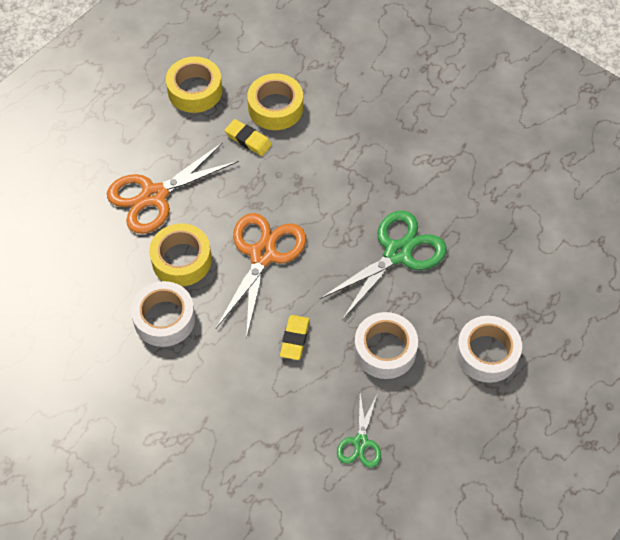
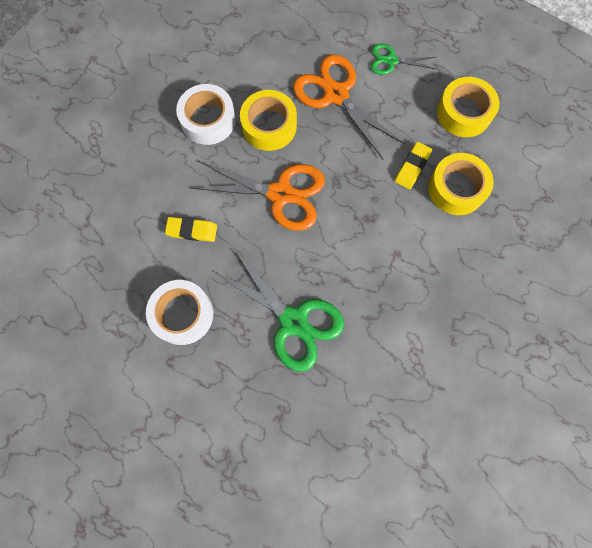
camera: 85 degrees right, 15 degrees up
(360, 442) = (87, 297): green scissors -> green scissors (391, 61)
(487, 354) = (181, 418): white tape -> none

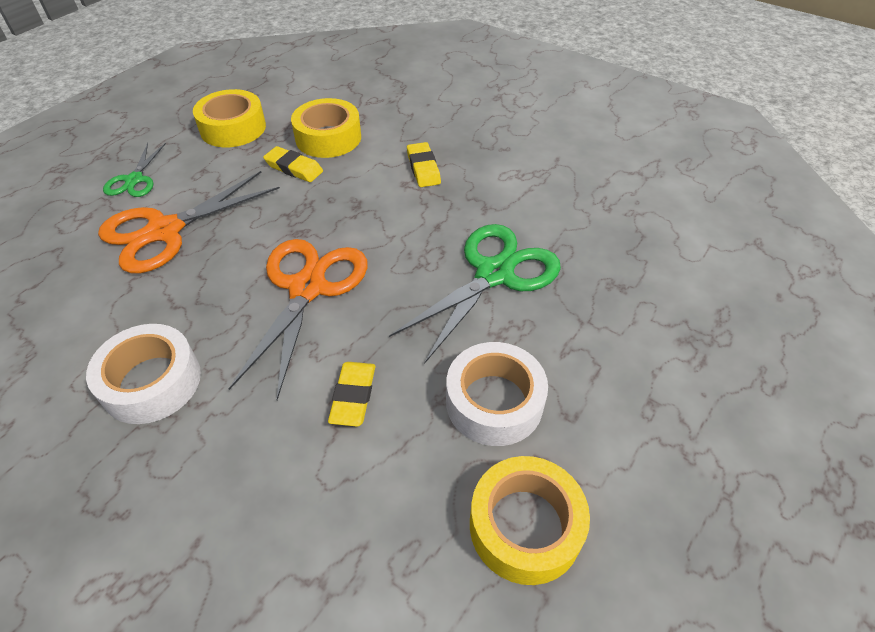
camera: 90 degrees left, 25 degrees down
(269, 126) = (190, 302): yellow tape -> yellow tape (525, 526)
(418, 268) = (423, 168): none -> yellow eraser

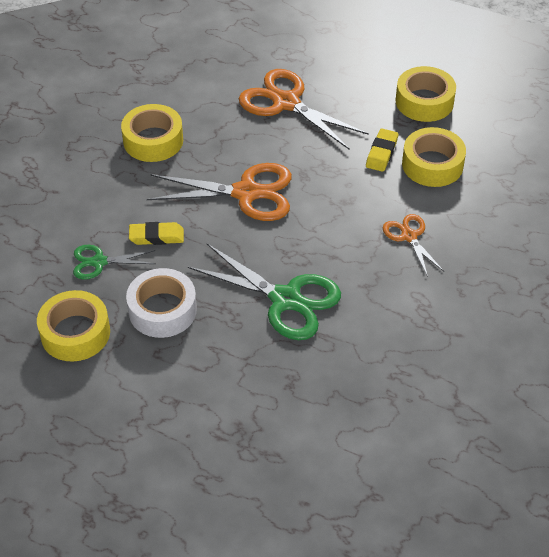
camera: 80 degrees right, 0 degrees up
(134, 180) = (338, 68): green scissors -> green scissors (99, 262)
(152, 382) = (153, 140): white tape -> yellow tape
(423, 168) = (409, 236): yellow eraser -> orange scissors

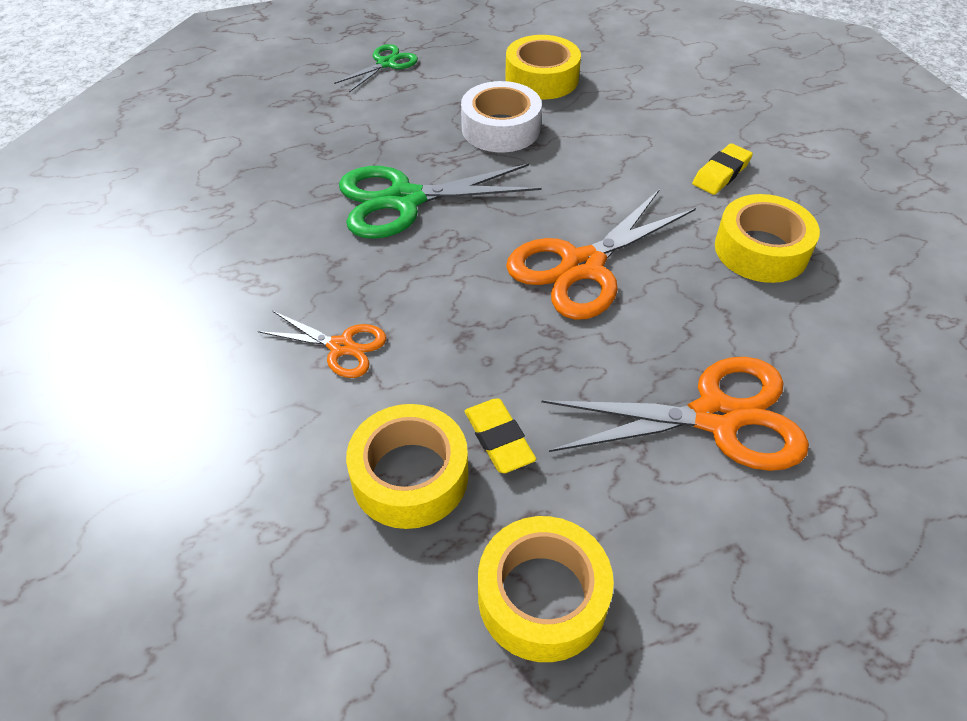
camera: 135 degrees right, 0 degrees up
(99, 262) = (608, 125): green scissors -> green scissors (386, 63)
(156, 236) = (597, 172): yellow eraser -> yellow eraser (721, 173)

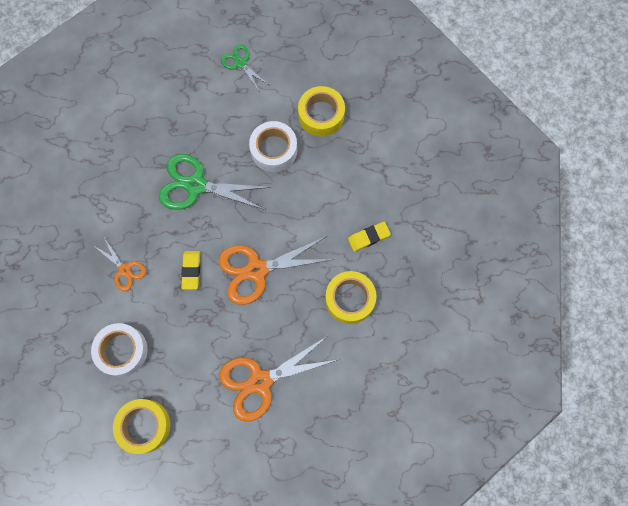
camera: 25 degrees right, 25 degrees up
(386, 63) = (240, 63): green scissors -> green scissors turned 105 degrees counterclockwise
(410, 476) = (122, 351): yellow tape -> white tape
(499, 439) = (165, 350): yellow eraser -> yellow eraser (191, 270)
(716, 417) = (260, 381): orange scissors -> orange scissors turned 135 degrees clockwise

